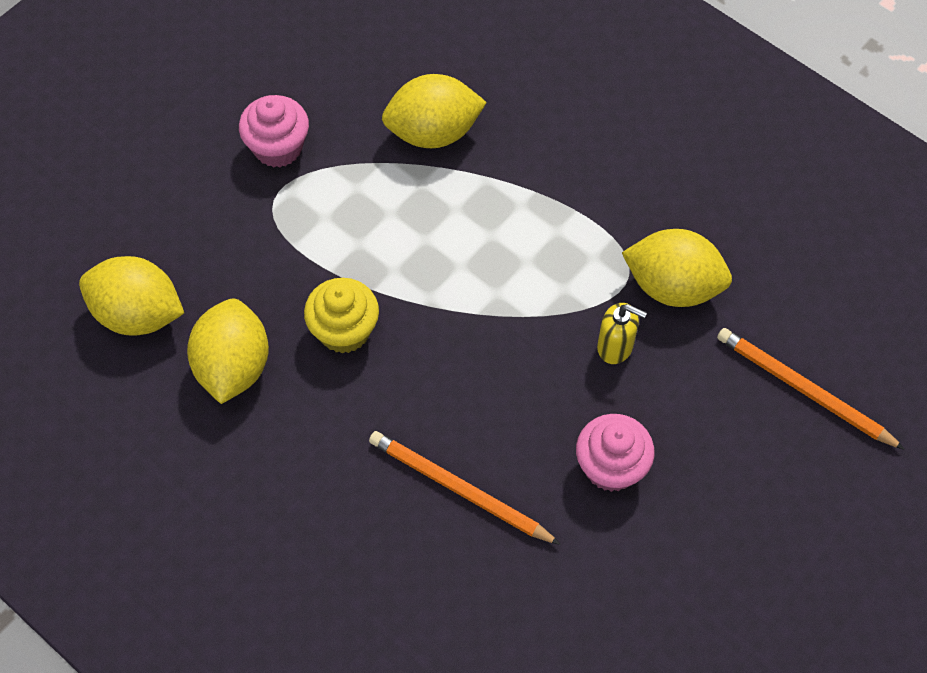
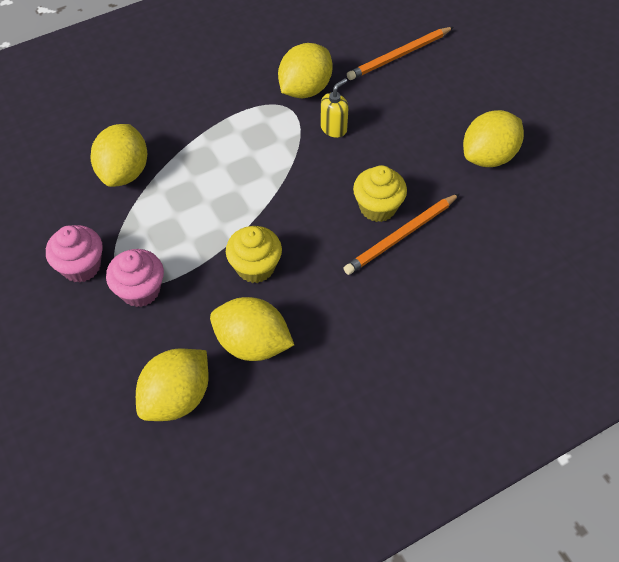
camera: 70 degrees left, 5 degrees down
(497, 445) = (377, 207): none -> yellow cupcake
(611, 467) = (414, 156): pink cupcake -> pink cupcake (140, 290)
(655, 570) = (488, 156): none -> yellow lemon

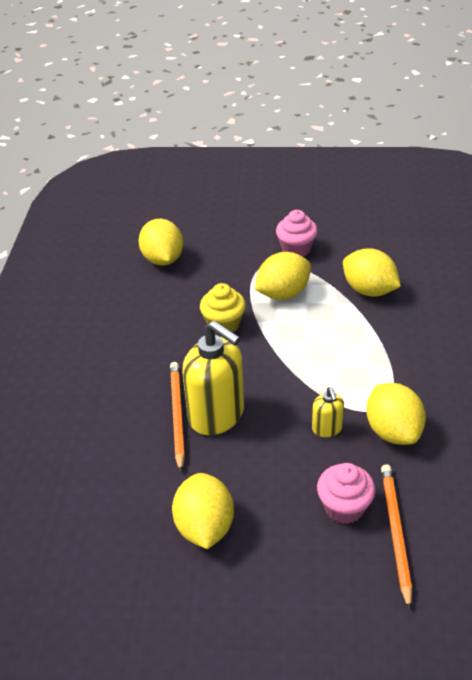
camera: 125 degrees right, 15 degrees down
(140, 290) = (253, 268): pink cupcake -> pink cupcake (344, 507)
(252, 343) = (166, 301): yellow lemon -> yellow lemon (283, 293)
(377, 207) = (217, 415): yellow cupcake -> yellow soap dispenser

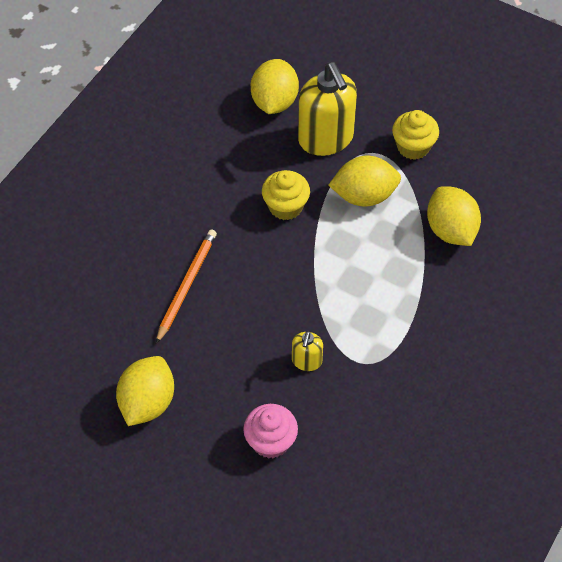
camera: 25 degrees right, 15 degrees up
(217, 415) = (220, 302): yellow soap dispenser -> yellow soap dispenser (326, 139)
(296, 249) = (413, 147): pink cupcake -> yellow cupcake
(393, 431) = (363, 392): yellow lemon -> none
(395, 533) = (297, 484): orange pencil -> none

